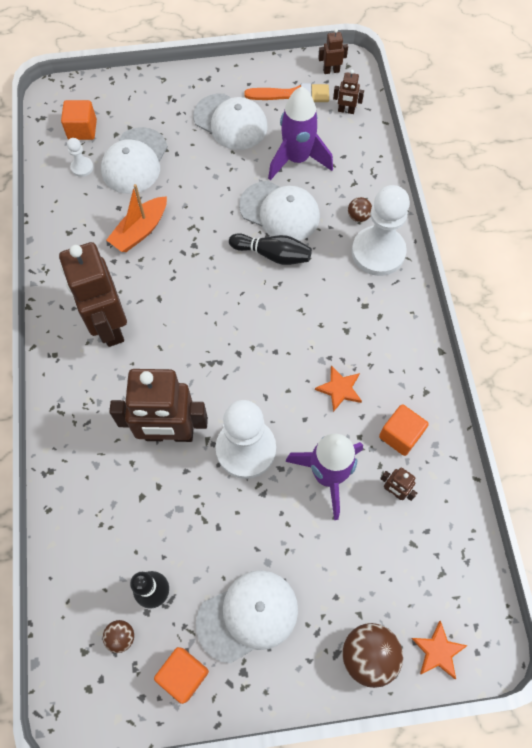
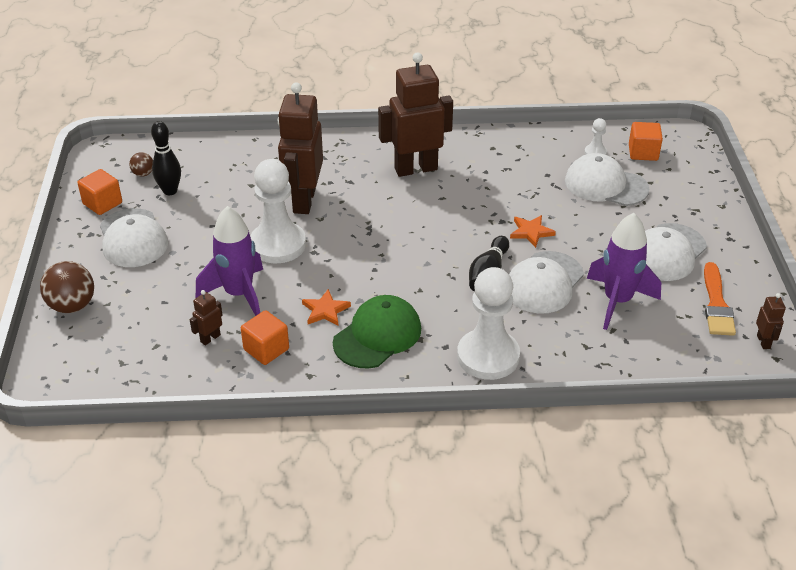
camera: 95 degrees right, 25 degrees down
(140, 231) = (519, 187): orange boat -> none
(346, 111) = (698, 349): brown robot -> none
(358, 216) = (537, 345): brown ball -> none
(366, 340) = (377, 335): none -> green cap
(438, 651) = (56, 350): orange star -> orange star (531, 232)

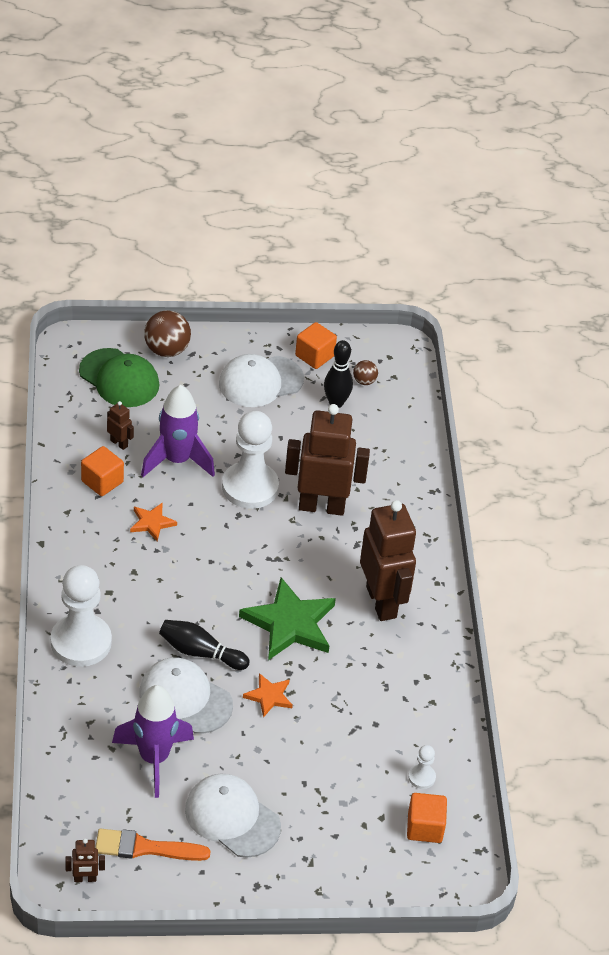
camera: 85 degrees right, 5 degrees up
(377, 335) = (115, 560): green cap -> green cap (119, 378)
(446, 220) = (290, 623): none -> green star
(605, 185) = (357, 778): white cap -> none

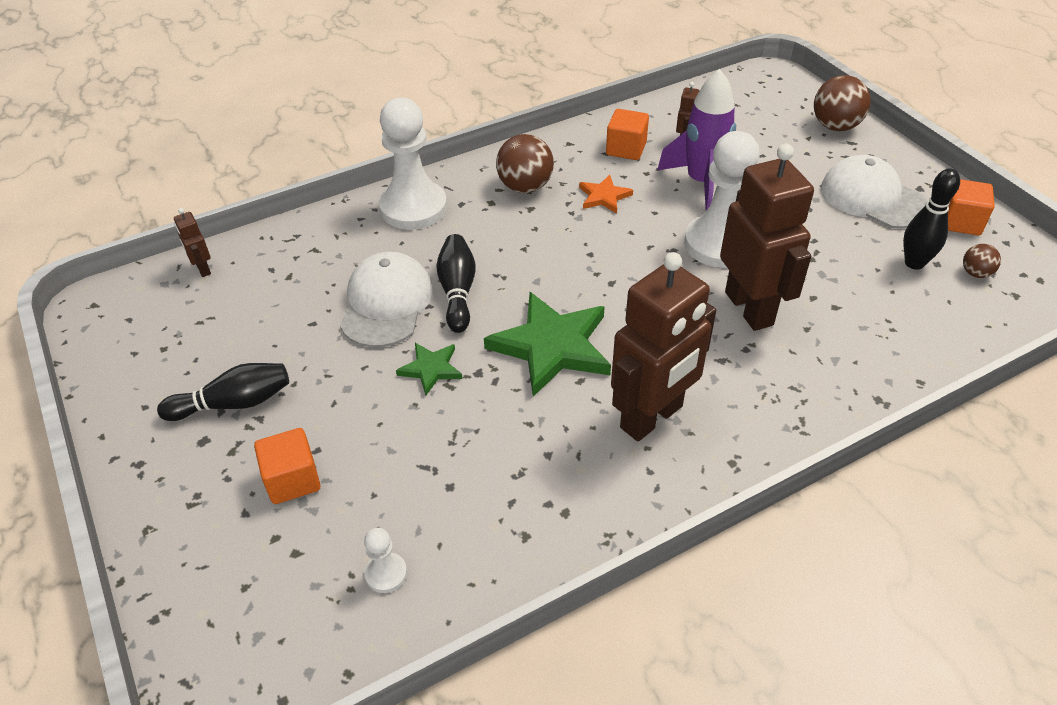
camera: 70 degrees right, 0 degrees up
(85, 878) = (106, 319): brown robot -> brown robot (203, 269)
(105, 563) = (525, 187): none -> brown ball
(119, 378) = (764, 113): green cap -> none
(145, 848) = (163, 348): orange brush -> none
(154, 758) = (290, 311): purple rocket -> none
(232, 817) = (234, 403): white cap -> black bowling pin
(269, 696) = (431, 369): orange star -> green star
(424, 827) = (298, 612): orange cube -> orange cube (292, 480)

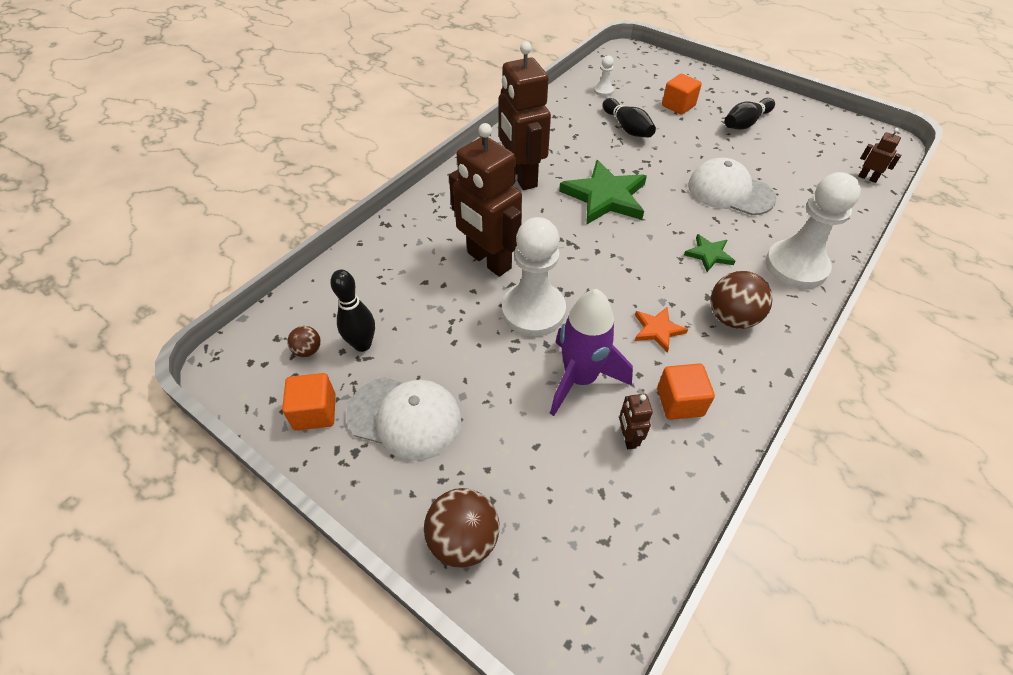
camera: 155 degrees right, 5 degrees up
(386, 303) = (730, 191): white cap -> white cap turned 135 degrees clockwise
(431, 369) = (664, 165): green star -> green star (709, 254)
(457, 291) = (694, 212): black bowling pin -> black bowling pin (627, 128)
(652, 417) = (521, 177): brown robot -> brown robot turned 45 degrees counterclockwise

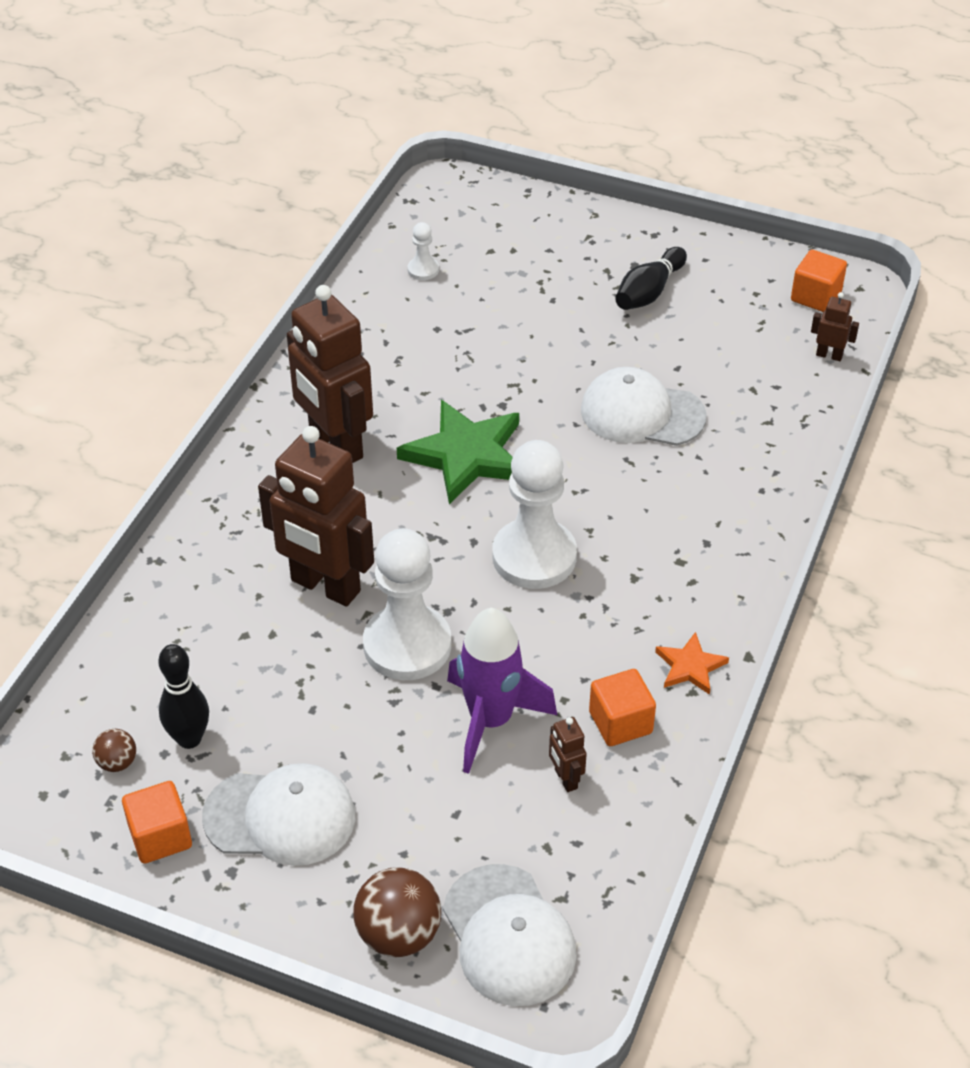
camera: 15 degrees left, 5 degrees down
(553, 565) = (508, 936): none -> white cap
(627, 128) = (474, 332): black bowling pin -> none
(657, 330) = (576, 636): orange star -> orange star (690, 666)
(678, 106) = (544, 278): orange cube -> orange cube (816, 296)
(709, 254) = (627, 516): green star -> none
(732, 318) = (669, 600): brown ball -> none
(796, 266) = (743, 511): white pawn -> white pawn (534, 556)

